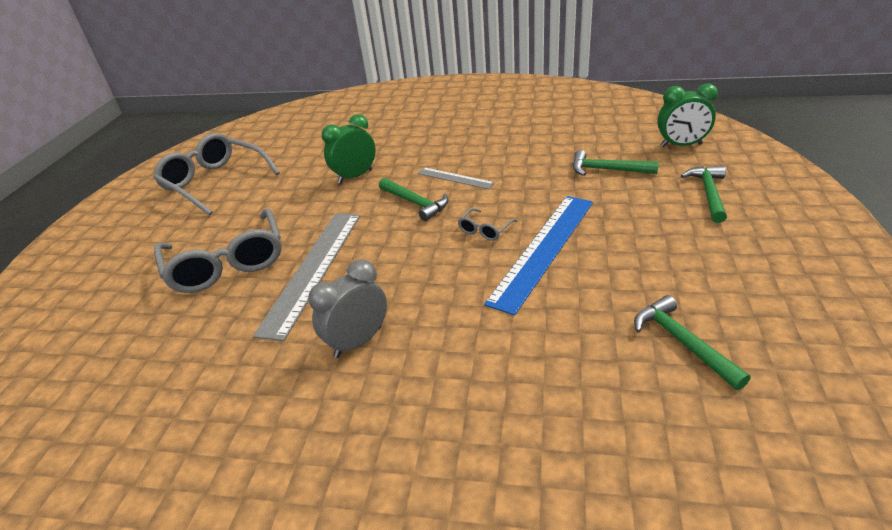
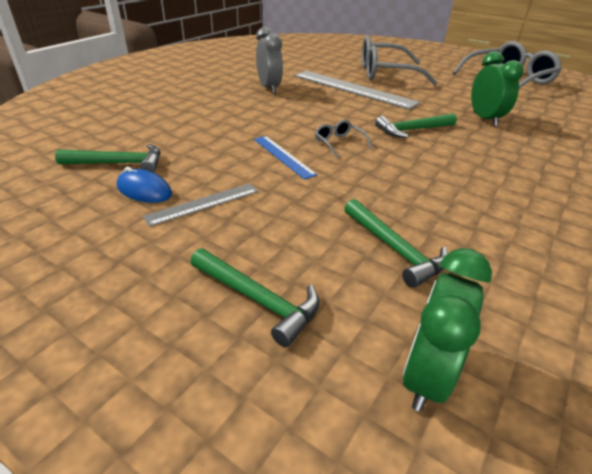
camera: 110 degrees right, 0 degrees up
(455, 178) = (448, 155): grey ruler -> grey ruler (203, 204)
(543, 249) = (283, 156): blue ruler -> blue ruler, size x0.51
(607, 170) = (395, 249): green hammer -> green hammer turned 105 degrees clockwise
(692, 294) = (144, 190): none -> blue mouse

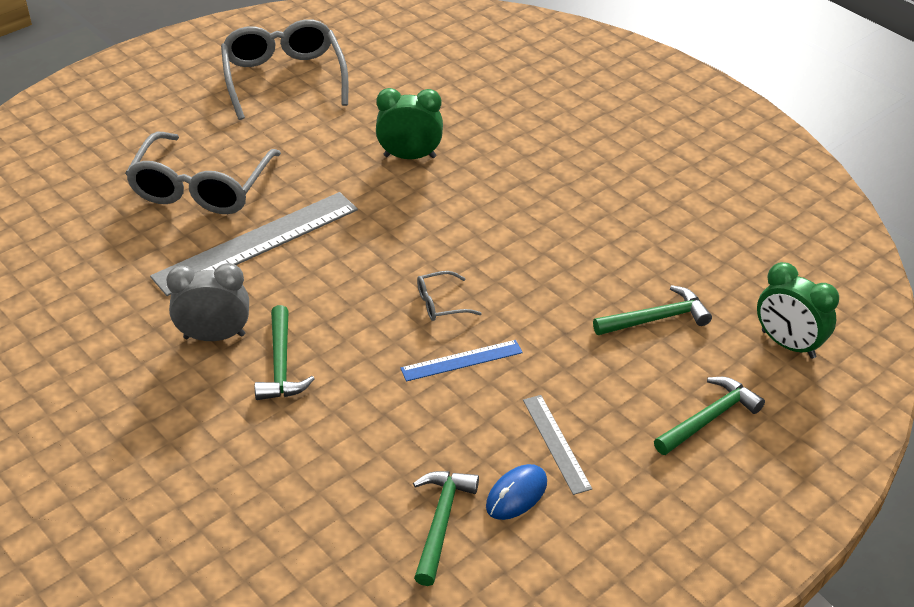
camera: 75 degrees left, 5 degrees up
(412, 130) = (422, 229): green hammer -> green hammer (281, 364)

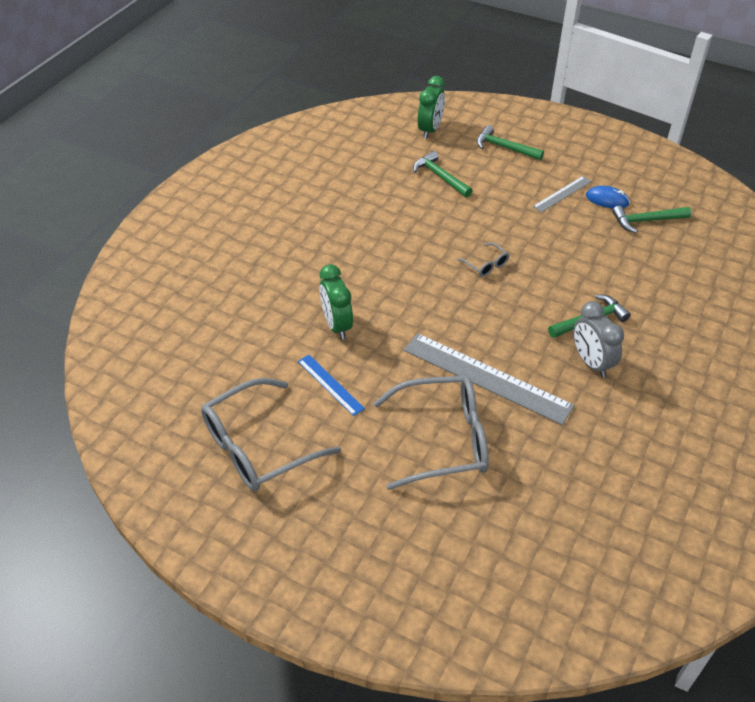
camera: 110 degrees left, 5 degrees up
(461, 360) = (528, 243): blue ruler -> blue ruler (330, 384)

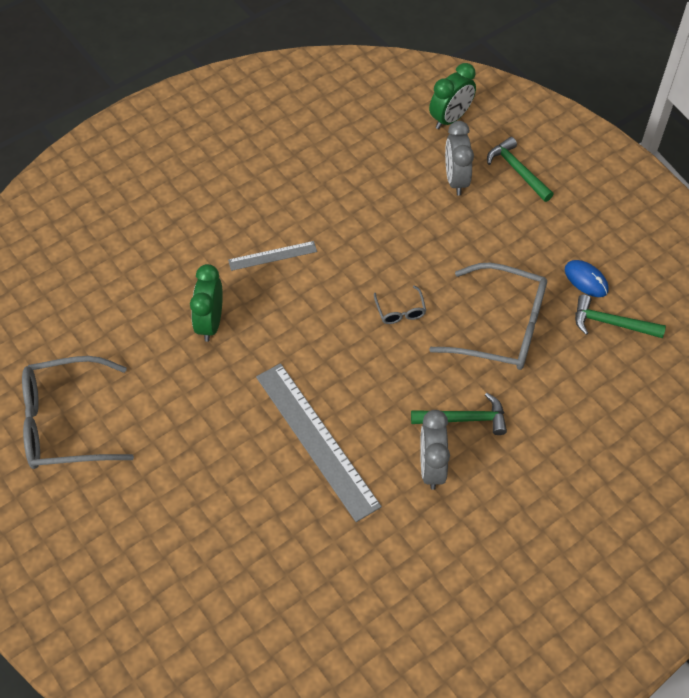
camera: 25 degrees right, 10 degrees up
(330, 384) = (166, 385): blue ruler -> none
(440, 177) = (422, 184): green hammer -> none
(443, 439) = (233, 488): grey glasses -> grey glasses (501, 327)
(463, 167) = (456, 180): none -> grey clock
(562, 194) = (541, 254): grey ruler -> grey ruler (272, 256)

